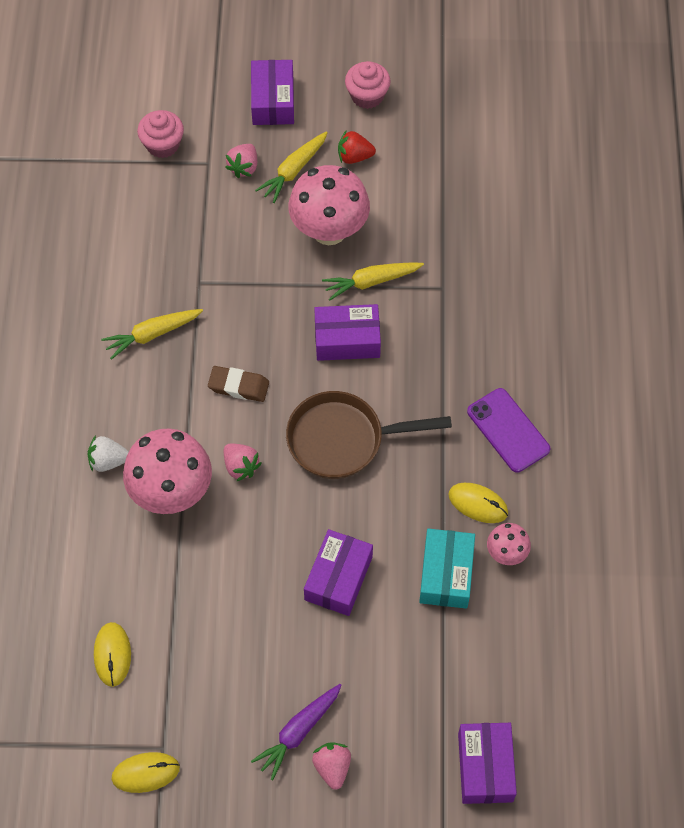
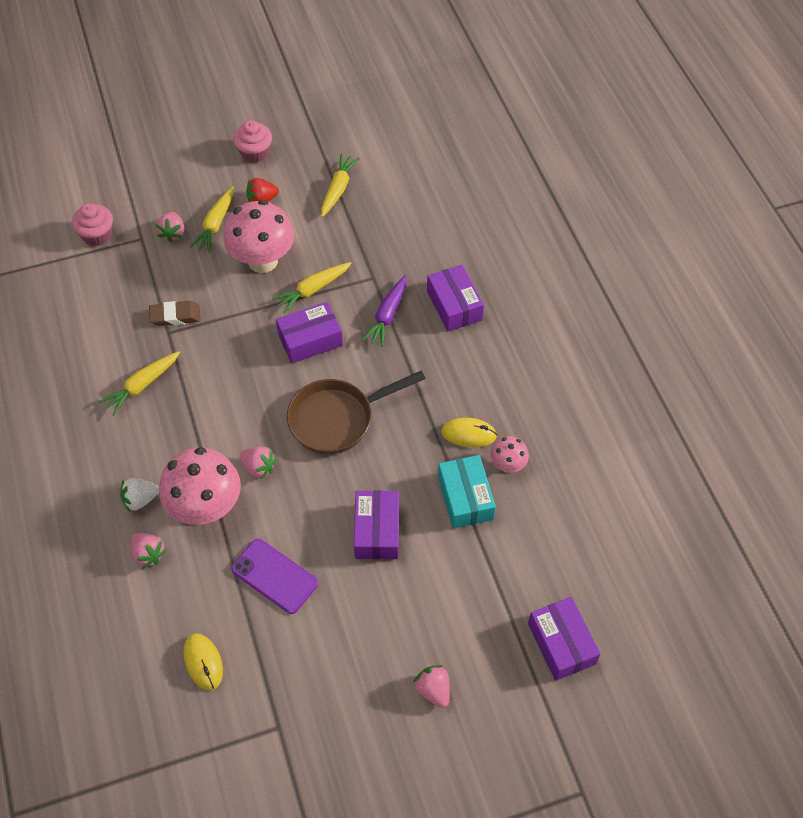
camera: 20 degrees left, 5 degrees down
(97, 522) = (148, 554): none -> pink strawberry
(145, 773) = (270, 754): yellow mouse -> none
(238, 386) = (232, 404): brown eraser -> brown eraser (175, 316)
(273, 101) = (178, 177): purple box -> purple box (454, 305)
(298, 732) = (392, 670): purple carrot -> purple carrot (387, 315)
(444, 169) = (338, 189): none -> yellow carrot
(508, 430) = (469, 369): purple phone -> purple phone (274, 576)

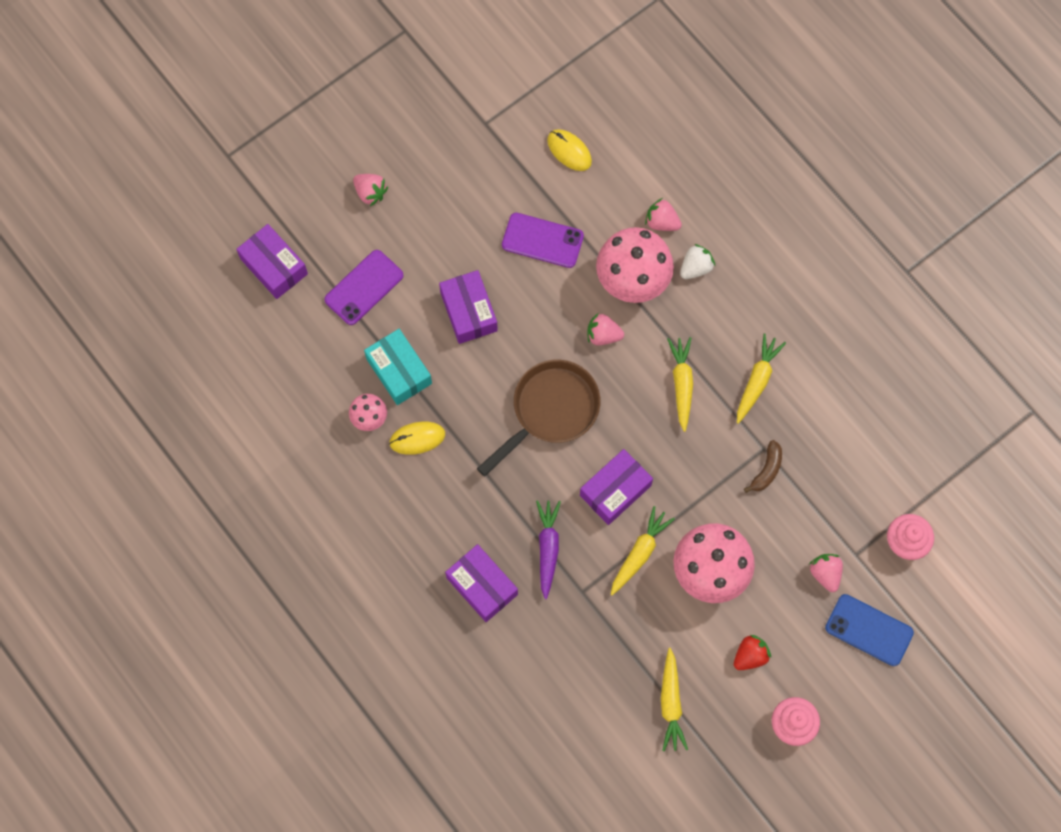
camera: 160 degrees right, 15 degrees up
(163, 190) = (869, 630): none -> blue phone
(175, 316) = (766, 470): brown eraser -> brown banana
(215, 224) = (785, 602): yellow carrot -> yellow carrot (682, 384)
(473, 589) = (364, 287): none -> purple phone

